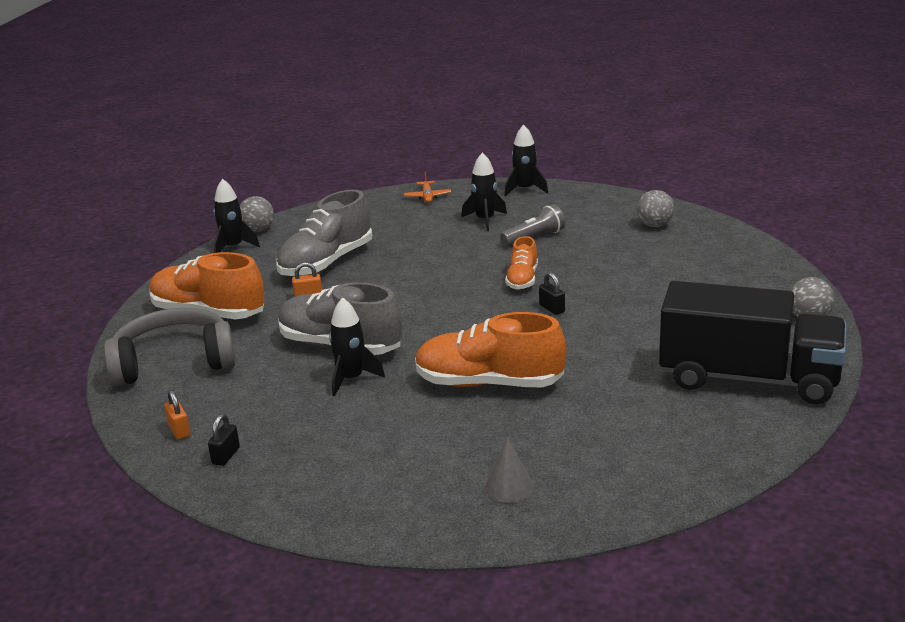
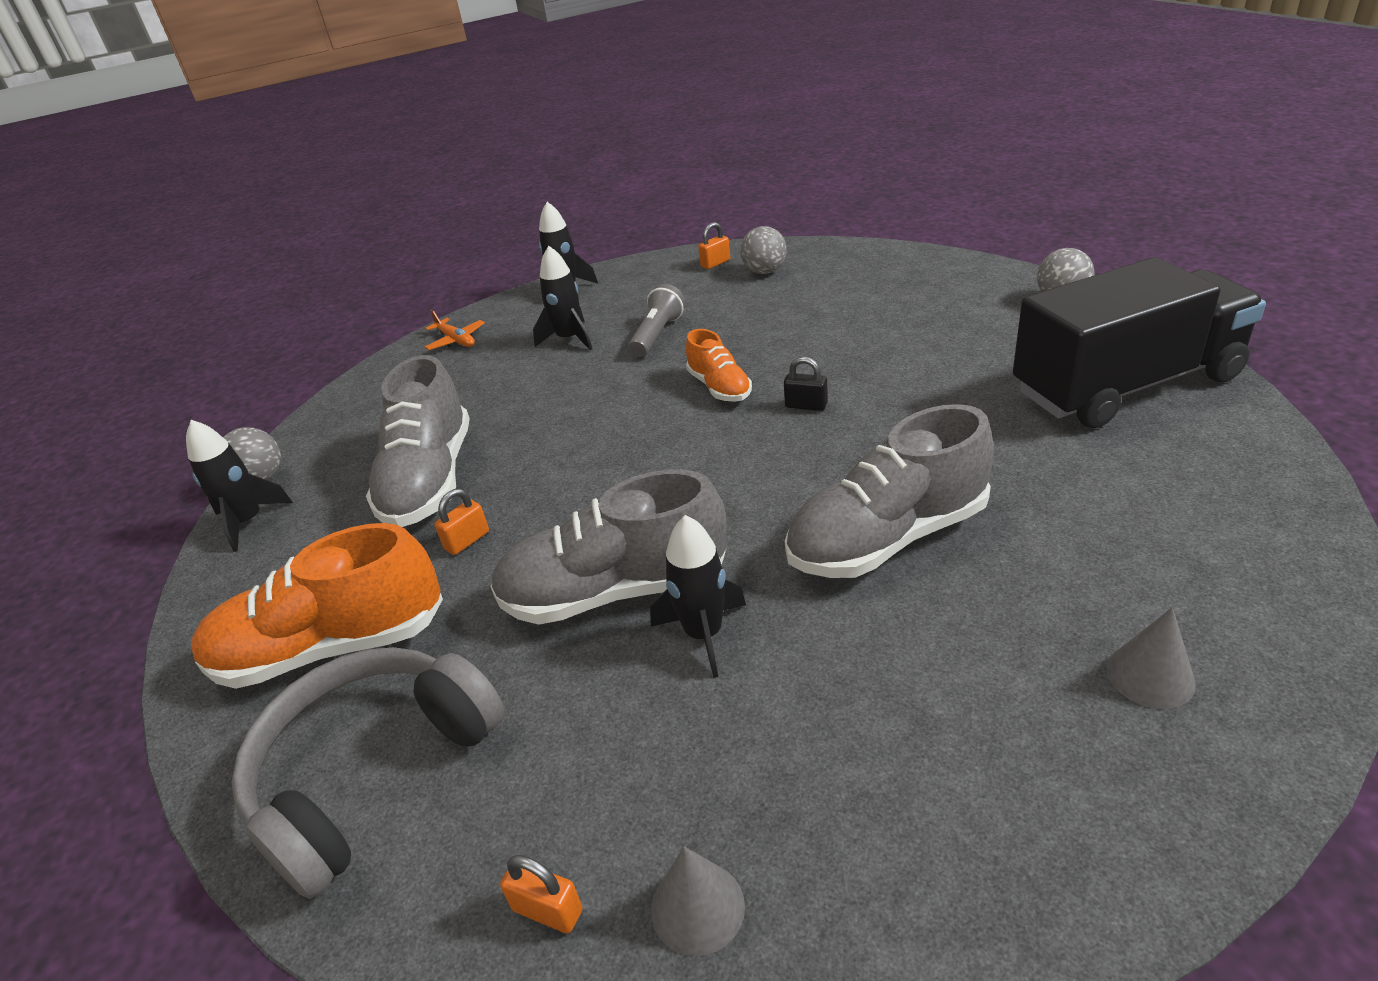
camera: 35 degrees left, 10 degrees up
(226, 456) = (697, 907): black padlock -> grey cone
(489, 383) = (887, 537): orange shoe -> grey shoe
(633, 208) = (715, 263): none -> orange padlock

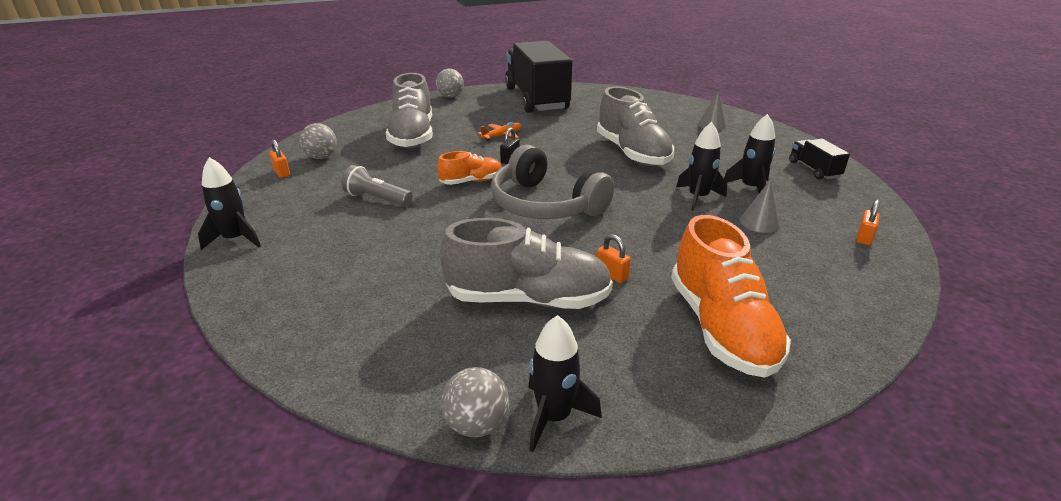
camera: 90 degrees left, 5 degrees down
(373, 772) = (816, 295): grey headphones -> grey headphones (545, 204)
(456, 340) = (274, 303): orange plane -> orange plane (502, 136)
(569, 339) = (343, 236): black rocket -> black rocket (750, 188)
(615, 591) = (666, 220): grey shoe -> grey shoe (412, 136)
(697, 907) = (843, 206): grey cone -> grey cone (759, 222)
(909, 884) = (814, 170): none -> black truck

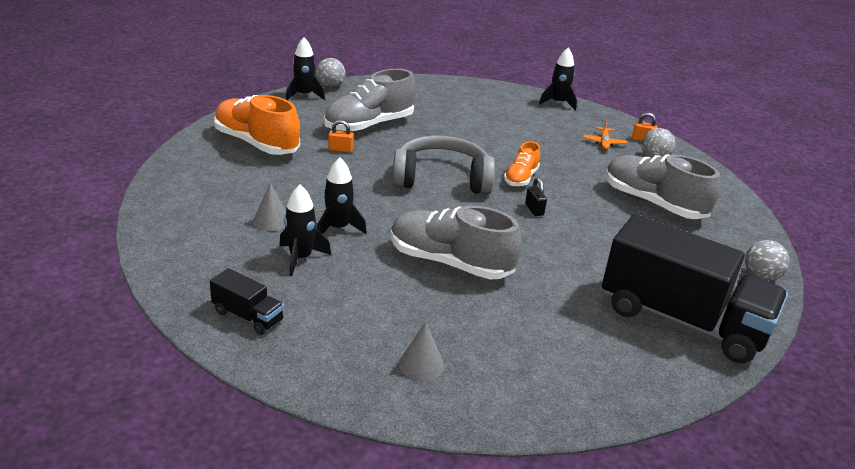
camera: 135 degrees right, 0 degrees up
(377, 199) = (547, 145): grey flashlight -> none
(502, 136) = (592, 236): orange plane -> orange plane (604, 143)
(864, 238) = (179, 236): orange padlock -> none

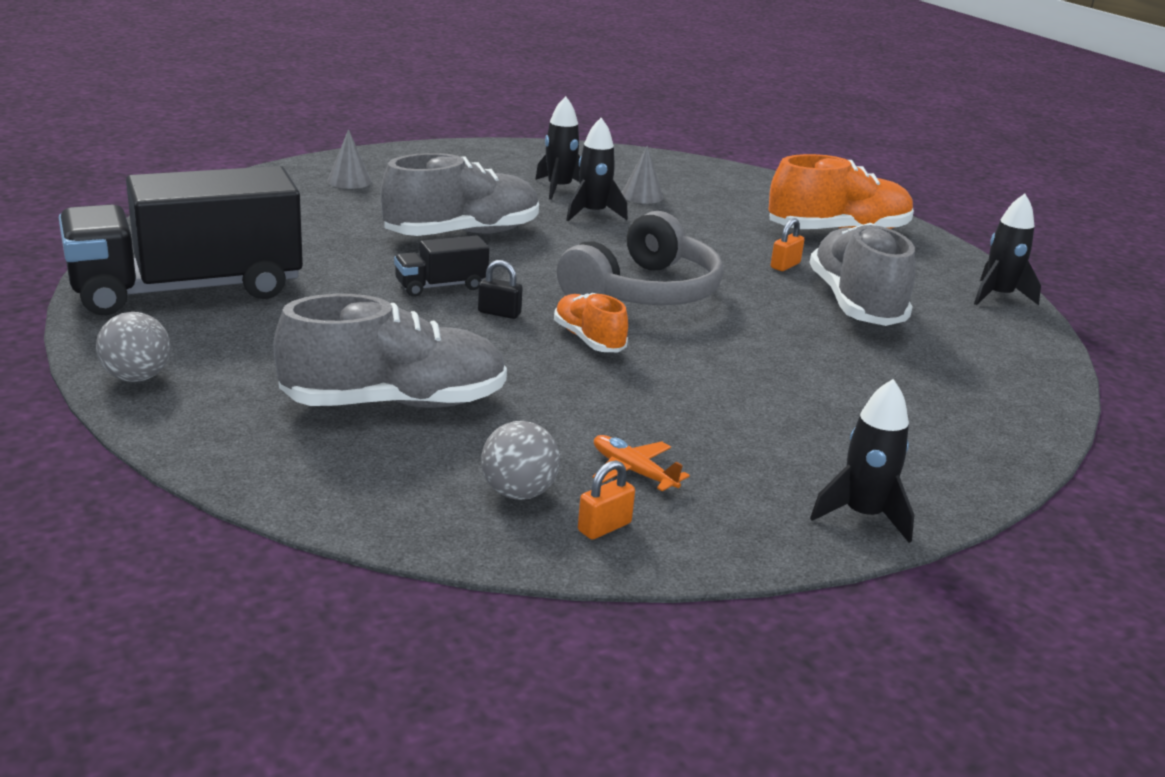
camera: 125 degrees right, 5 degrees down
(248, 316) = (500, 156): black truck -> black truck (441, 286)
(330, 86) = (1034, 324): grey ball -> none

